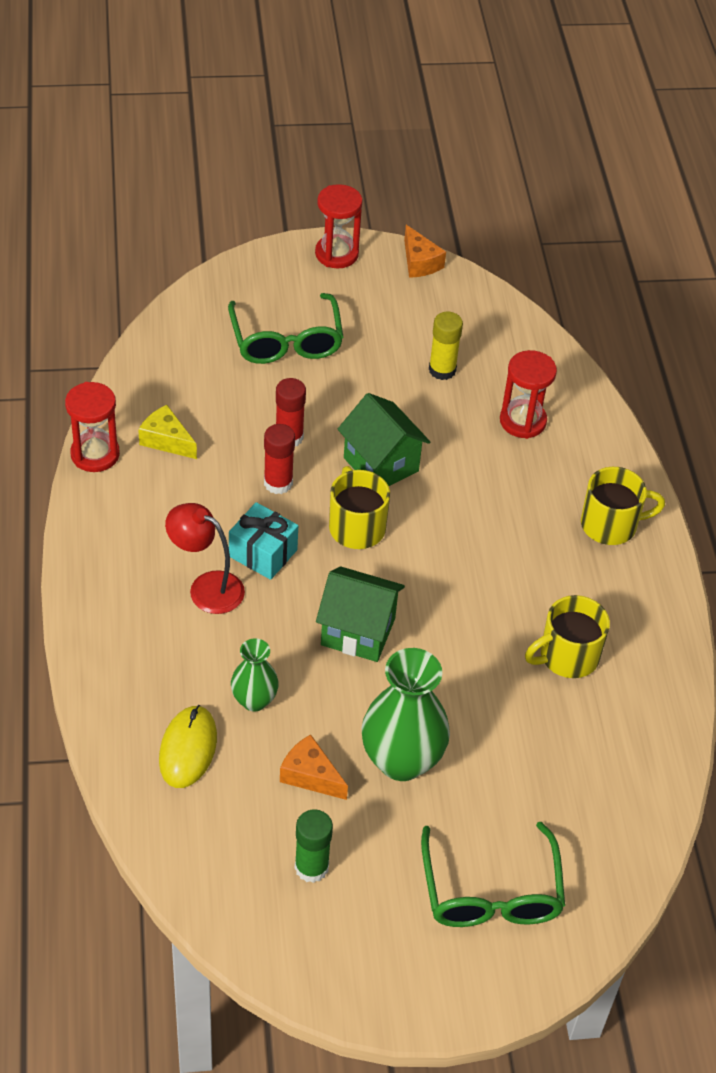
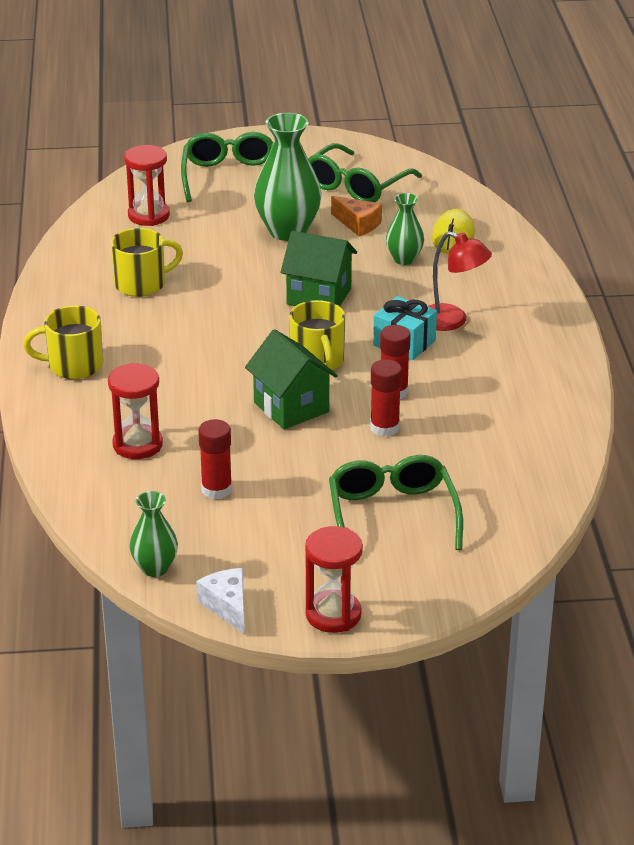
camera: 175 degrees left, 15 degrees down
(95, 454) = (578, 411): red hourglass -> red hourglass (148, 215)
(166, 440) = (509, 423): yellow cheese -> none
(311, 867) = (356, 186): green glue stick -> green glasses
(419, 262) = (227, 606): orange cheese -> white cheese
(442, 370) = (216, 489): yellow glue stick -> red glue stick
(482, 296) = (155, 568): none -> green vase

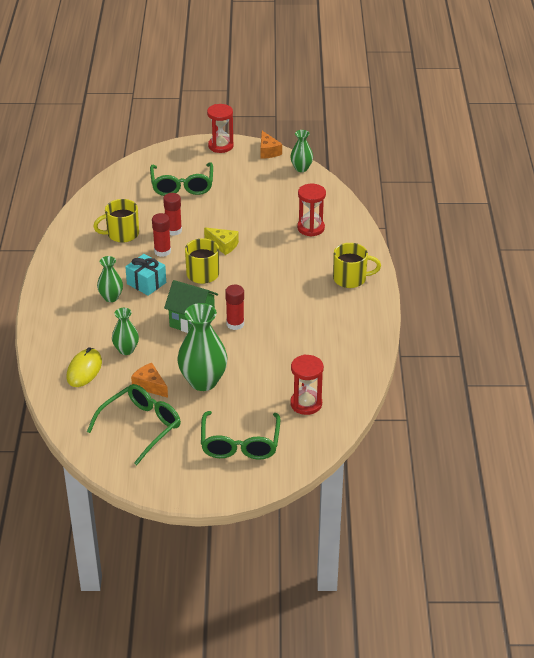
camera: 175 degrees left, 5 degrees up
(142, 284) = (310, 339): yellow mug -> yellow mug (122, 234)
(216, 489) = (269, 202): red glue stick -> red glue stick (235, 324)
(227, 606) = (268, 151): white cheese -> orange cheese
(291, 407) = (223, 245): green house -> yellow cheese
(452, 321) = (111, 297): red lamp -> green vase

